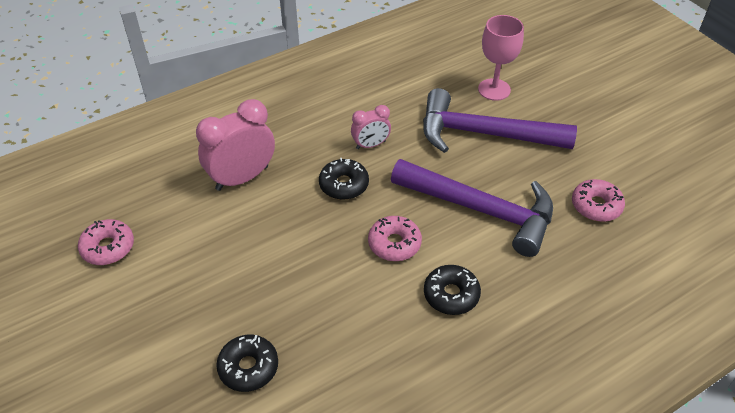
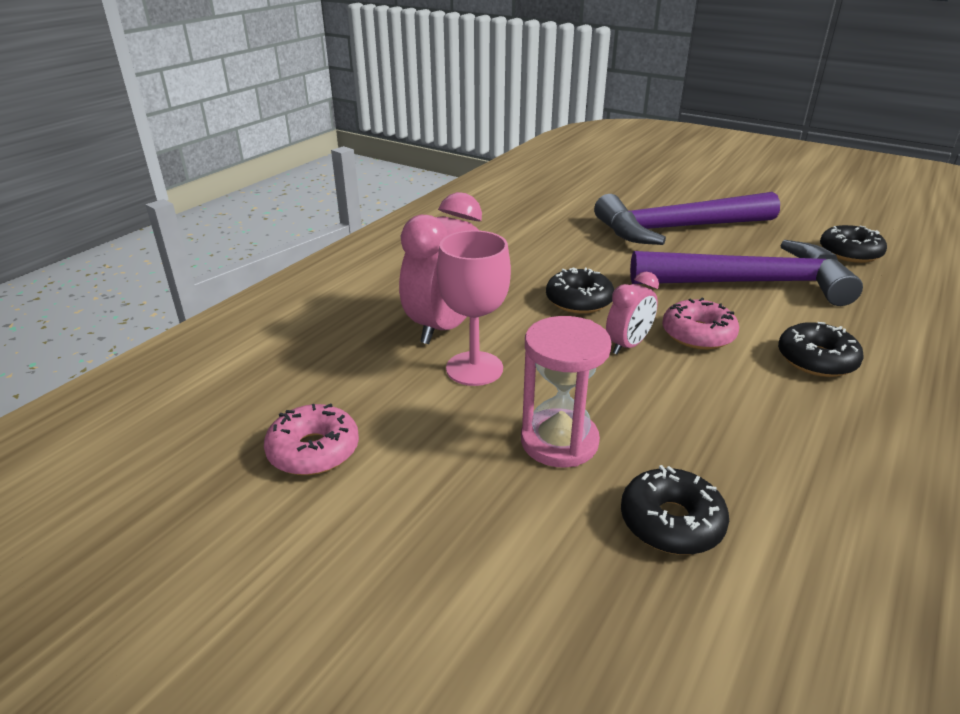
camera: 25 degrees left, 15 degrees down
(236, 293) = (559, 441): none -> pink hourglass
(371, 145) = (570, 262): pink clock -> pink clock (628, 345)
(494, 89) = (645, 198): pink goblet -> pink goblet (474, 368)
(596, 206) = (850, 253): pink donut -> black donut

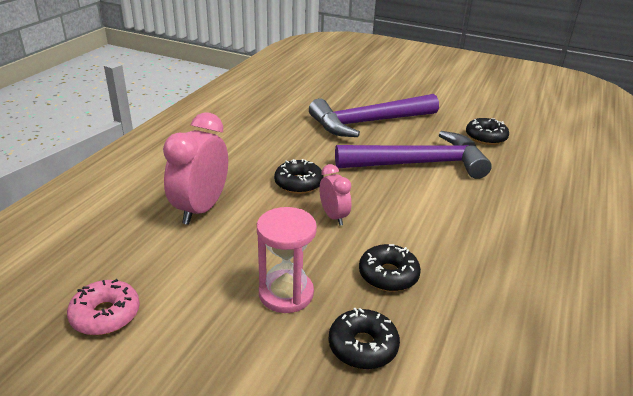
camera: 10 degrees left, 0 degrees up
(474, 368) = (223, 241): pink goblet -> none
(628, 345) = (333, 216): pink clock -> pink clock turned 60 degrees counterclockwise
(698, 334) = (382, 205): pink donut -> none
(816, 360) = (461, 220): black donut -> black donut (388, 275)

